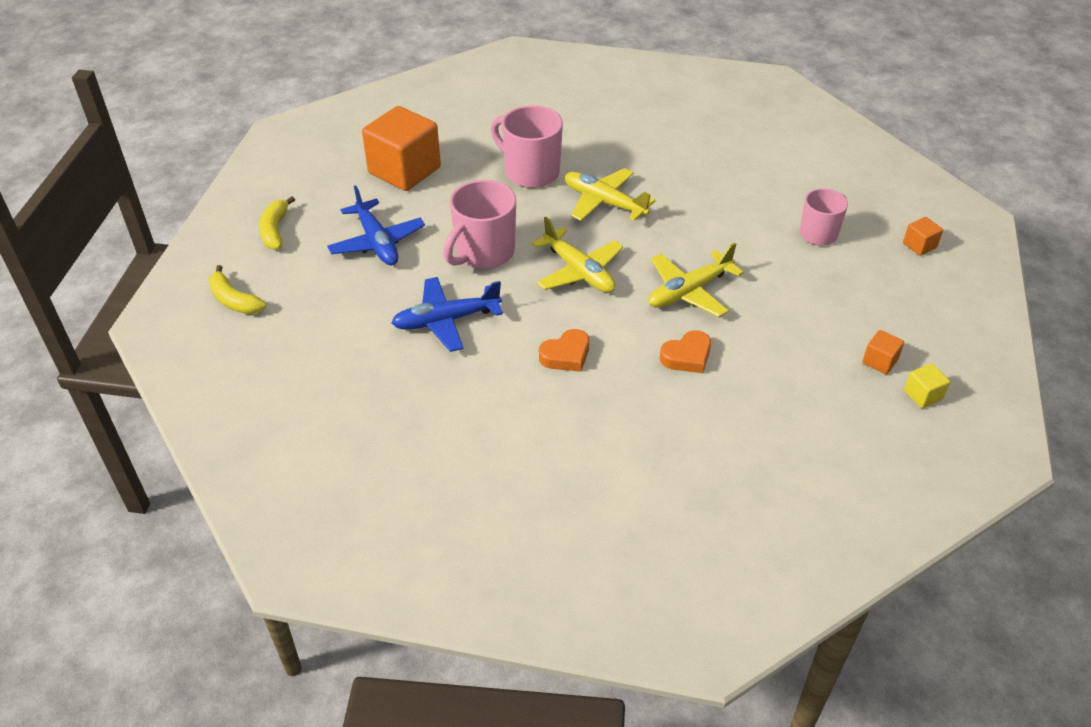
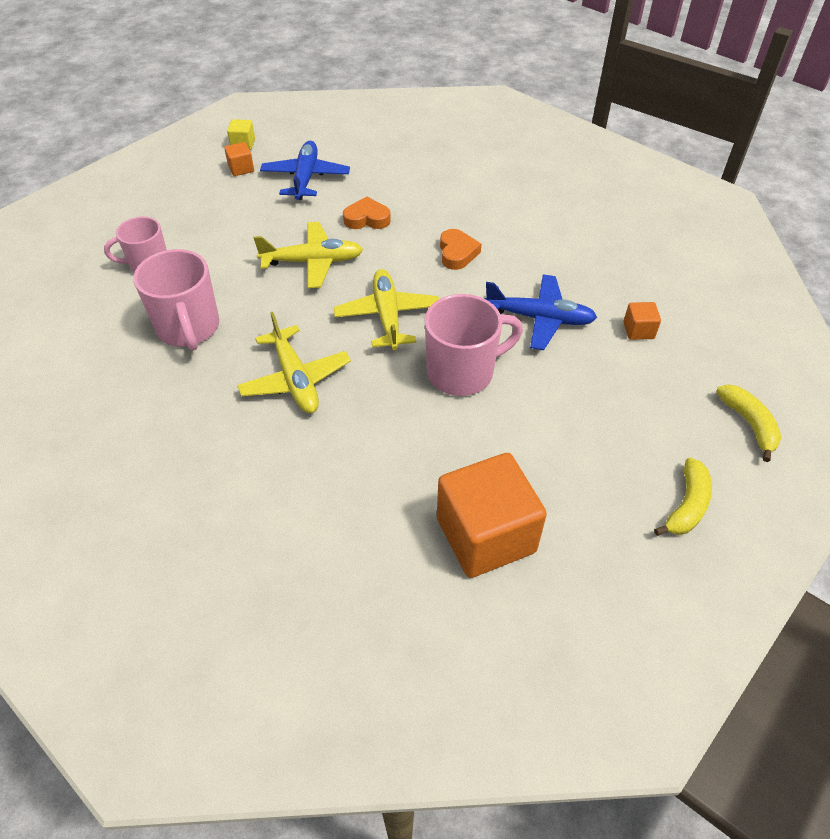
camera: 150 degrees left, 5 degrees up
(377, 242) = (568, 433): blue plane -> blue plane (305, 178)
(530, 172) = (336, 458): pink mug -> pink mug (188, 328)
(566, 355) = (457, 253): orange heart -> orange heart turned 90 degrees clockwise
(919, 245) = (90, 224): orange cube -> orange cube (638, 330)

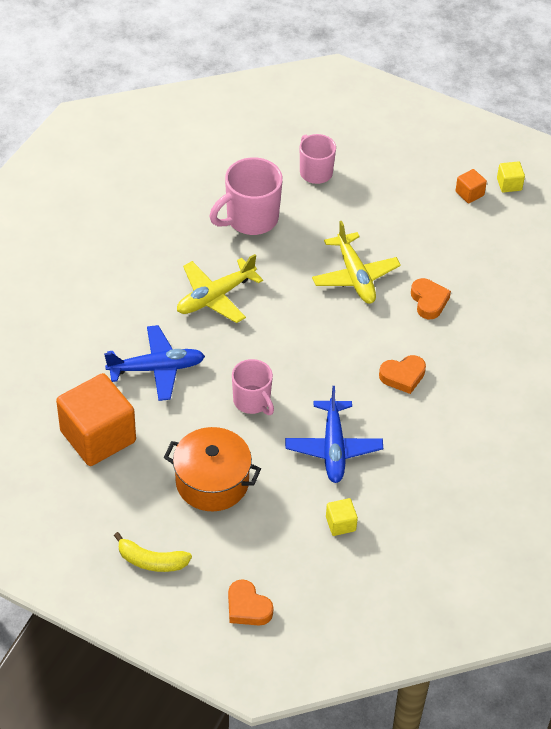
camera: 75 degrees right, 0 degrees up
(305, 178) = (474, 243): blue plane -> blue plane (157, 368)
(387, 316) = (303, 340): yellow plane -> none
(462, 372) = (252, 401): pink mug -> pink mug, size x0.66
(573, 427) = (212, 482): none -> orange pot
(638, 330) = (340, 524): orange cube -> yellow cube
(749, 424) = (247, 607): yellow banana -> orange heart

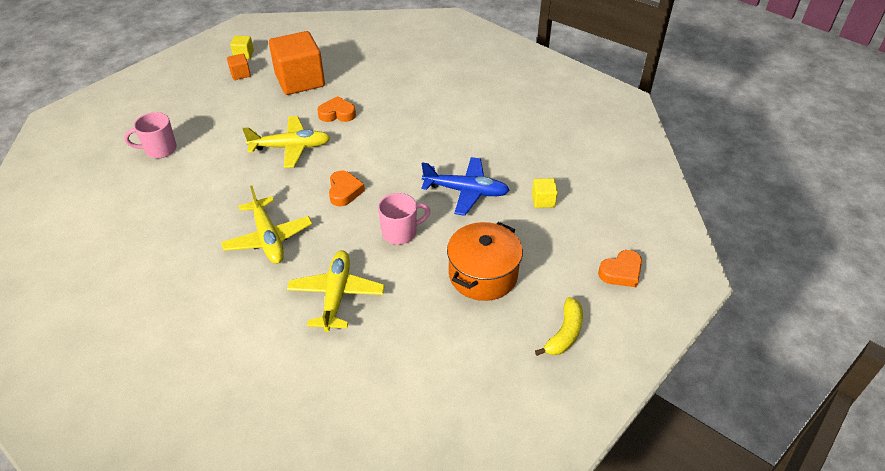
camera: 75 degrees left, 5 degrees down
(98, 436) = (405, 356): orange cube -> orange cube (300, 80)
(157, 368) = (336, 295): blue plane -> yellow plane
(250, 219) = (187, 199): pink mug -> none
(403, 376) = (406, 140): orange heart -> orange heart (344, 191)

